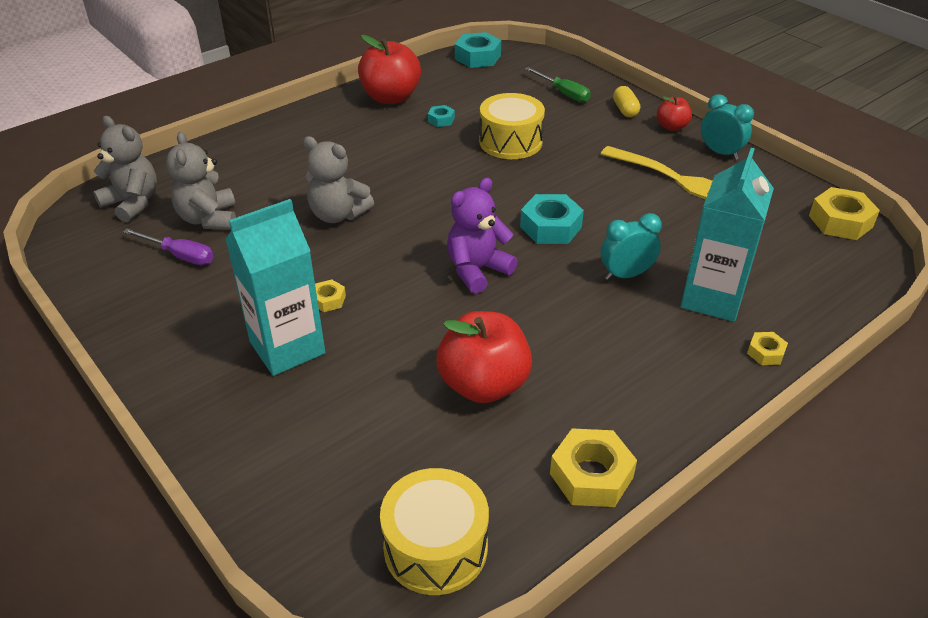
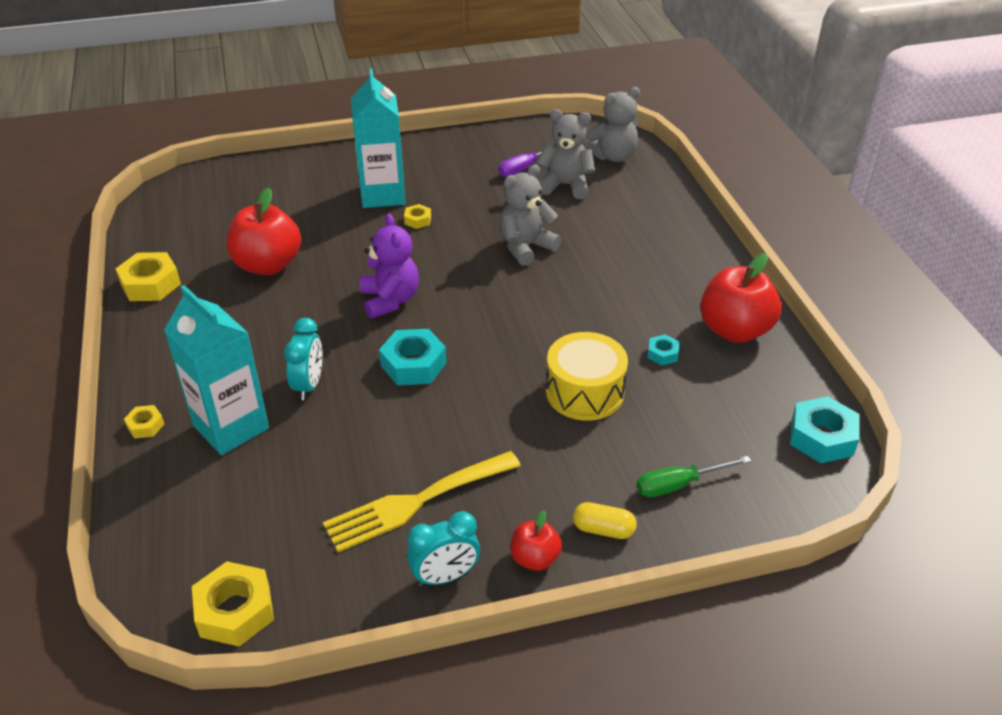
camera: 115 degrees right, 0 degrees up
(435, 547) = (174, 213): yellow drum -> none

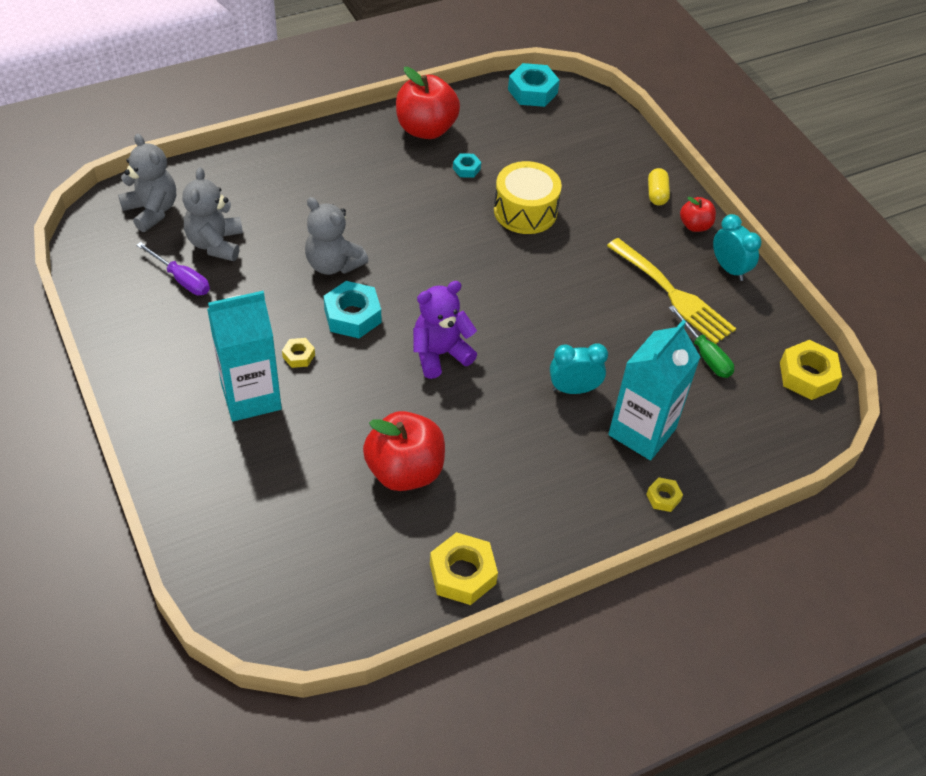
camera: 105 degrees left, 10 degrees up
(413, 364) = (525, 321): turquoise nut -> turquoise nut (352, 316)
(679, 485) = (602, 159): green screwdriver -> green screwdriver (705, 355)

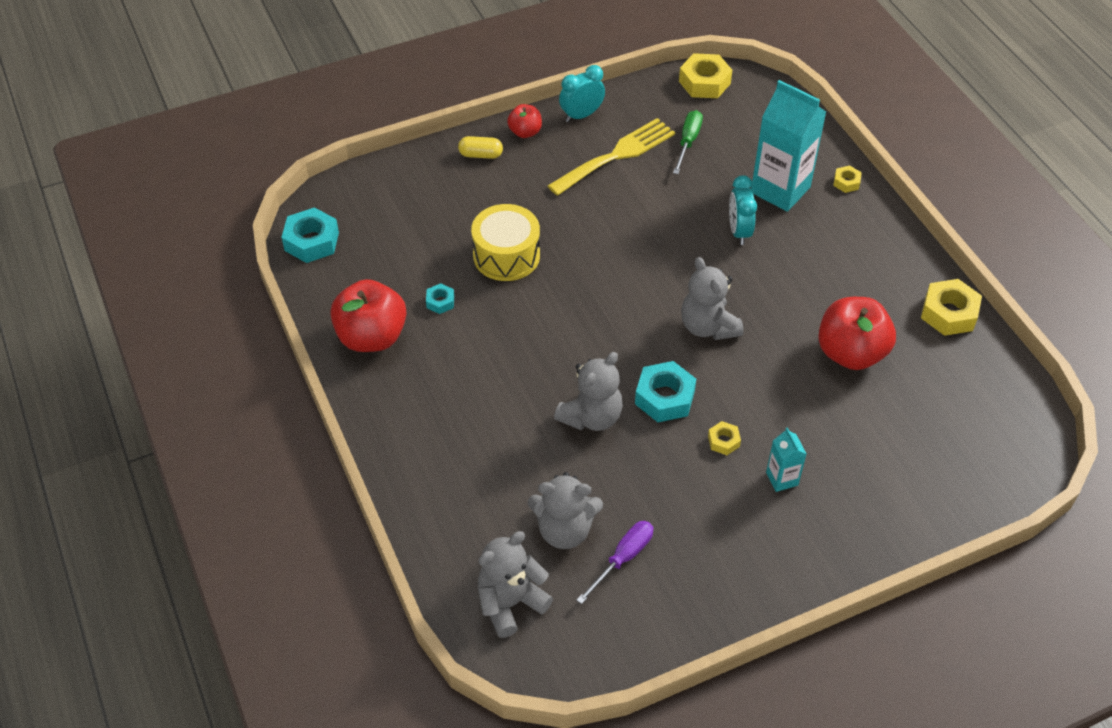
camera: 85 degrees left, 0 degrees up
(251, 396) = (782, 479): turquoise carton -> turquoise carton, size x0.48
(440, 354) = (708, 326): purple teddy bear -> grey teddy bear
(705, 355) = (688, 142): green screwdriver -> green screwdriver turned 45 degrees counterclockwise

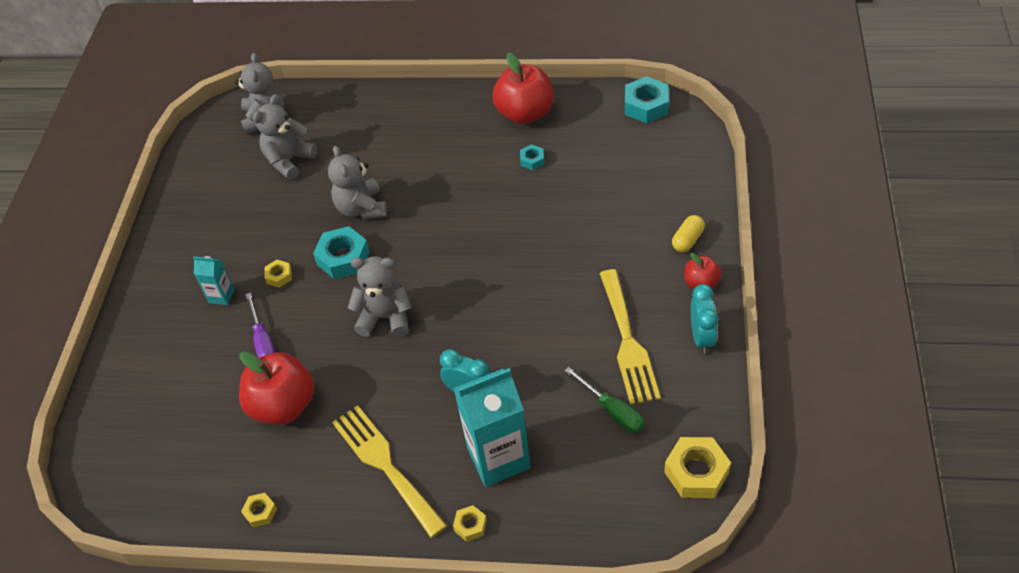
camera: 125 degrees right, 0 degrees up
(506, 255) = (553, 215): yellow drum -> none
(623, 558) = (244, 182): purple screwdriver -> purple screwdriver (263, 342)
(843, 255) = (385, 465): none -> yellow fork
(949, 313) = (260, 512): yellow nut -> yellow nut, size x0.53

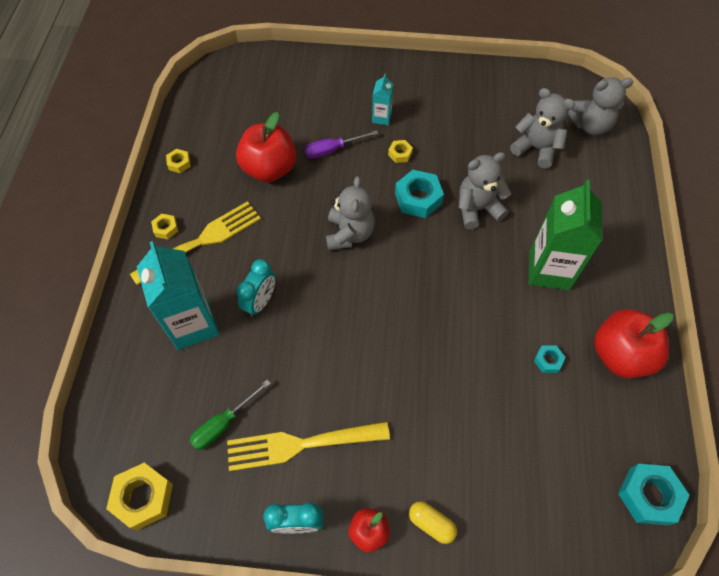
camera: 85 degrees right, 10 degrees up
(437, 156) = (549, 270): none -> green carton
(470, 525) = (135, 303): yellow nut -> yellow nut (166, 228)

